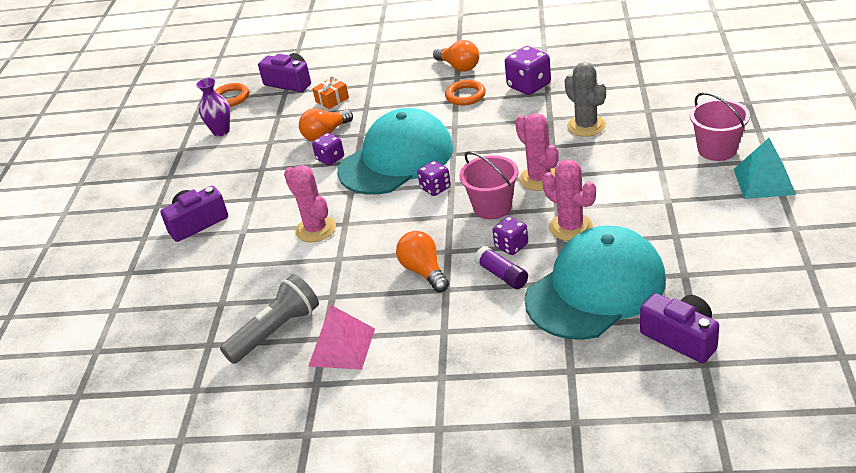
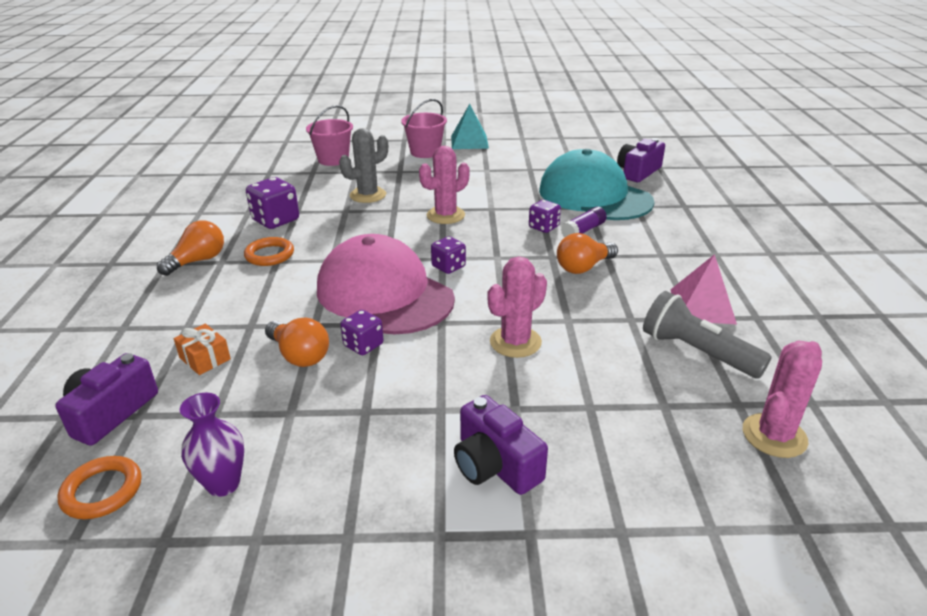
camera: 100 degrees left, 5 degrees down
(396, 159) = (384, 294): turquoise cap -> pink cap
(492, 207) = (485, 236): pink bucket -> pink bucket (333, 159)
(570, 227) = (518, 203): pink cactus -> pink cactus (774, 436)

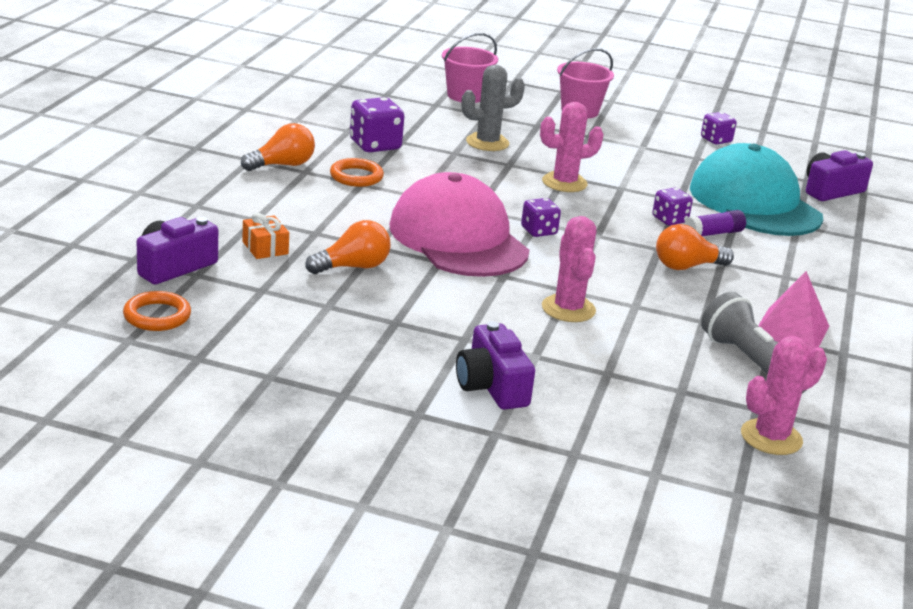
camera: 15 degrees right, 5 degrees down
(223, 484) = (255, 337): purple vase -> none
(299, 355) = (353, 267): orange light bulb -> orange light bulb turned 90 degrees counterclockwise
(363, 345) = (417, 274): purple dice -> purple dice (716, 140)
(469, 142) = (641, 111): turquoise pyramid -> none
(515, 342) = (568, 309): pink cactus -> pink cactus turned 75 degrees counterclockwise

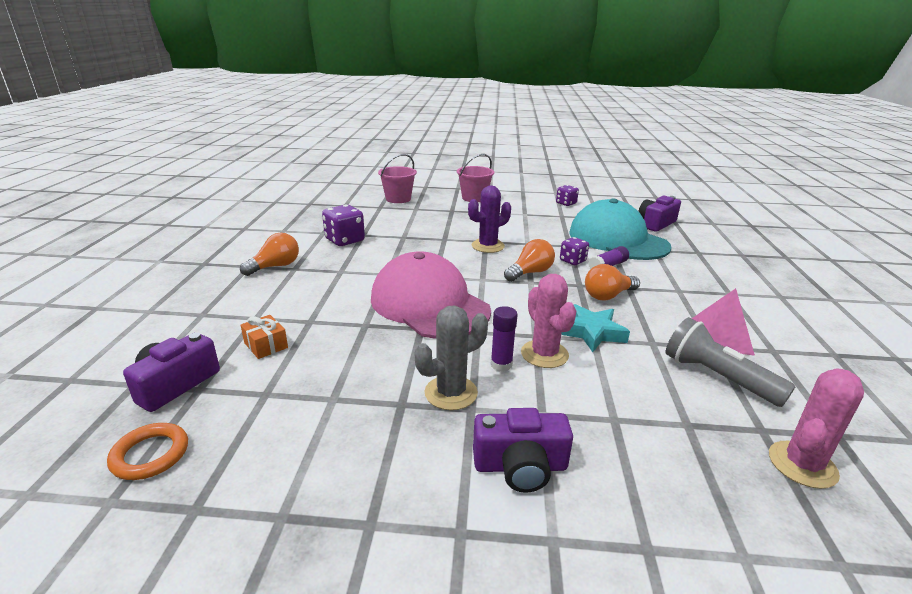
camera: 10 degrees left, 0 degrees up
(353, 267) = (348, 349): orange light bulb -> orange light bulb (530, 273)
(356, 176) = (335, 266): orange ring -> none
(487, 143) = (423, 226): grey cactus -> grey cactus (451, 393)
(492, 386) = (520, 466): purple camera -> purple camera turned 60 degrees counterclockwise
(514, 309) = (501, 364): none -> purple glue stick
(539, 231) = (487, 286): purple dice -> none
(564, 183) = (488, 246): pink cactus -> purple cactus
(638, 299) = (592, 332): none -> turquoise star

